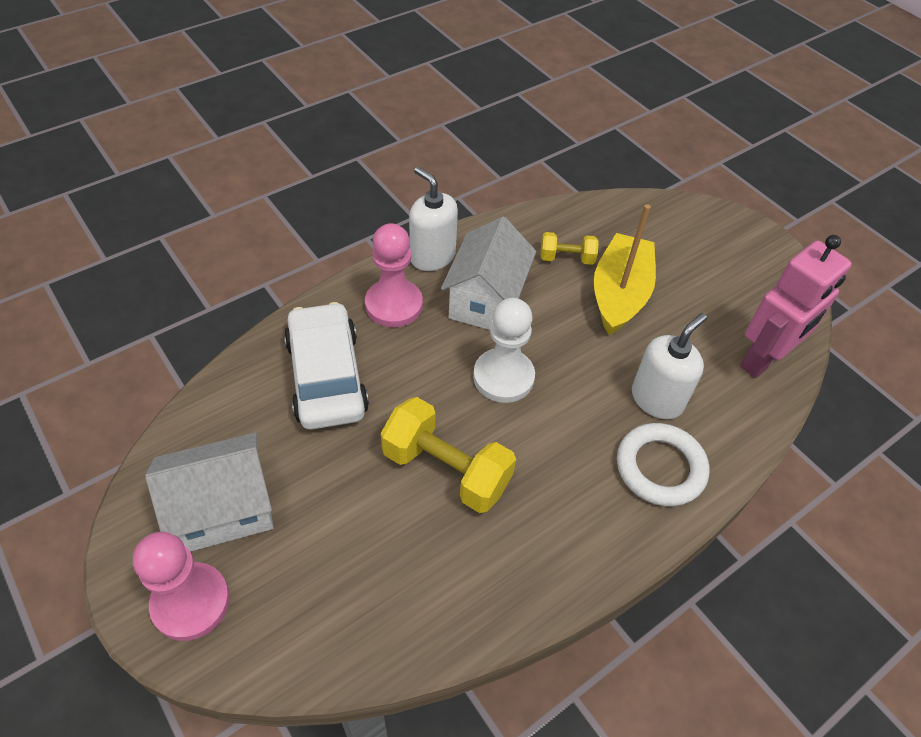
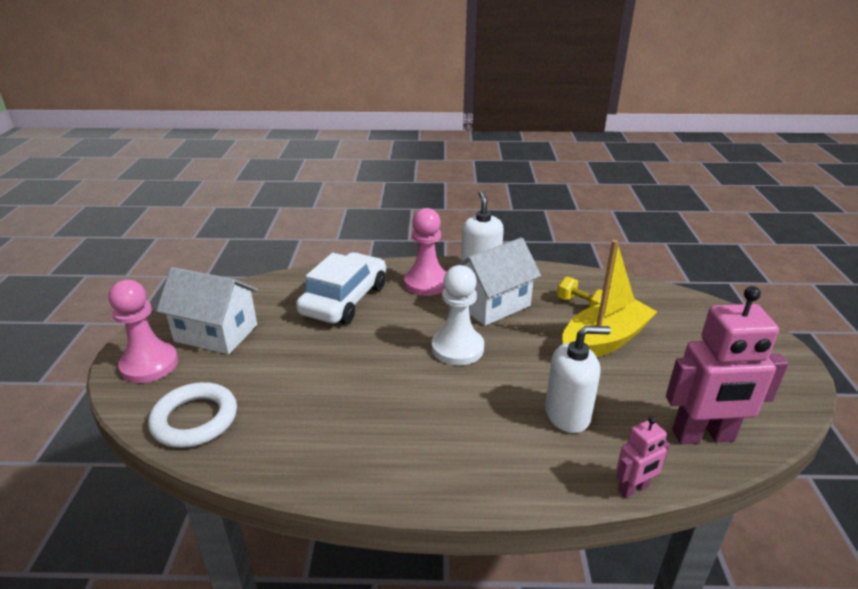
camera: 40 degrees right, 20 degrees down
(446, 470) = (360, 377): yellow dumbbell -> none
(660, 468) = (522, 457): white ring -> white ring (195, 419)
(756, 444) = (633, 488): none -> pink robot

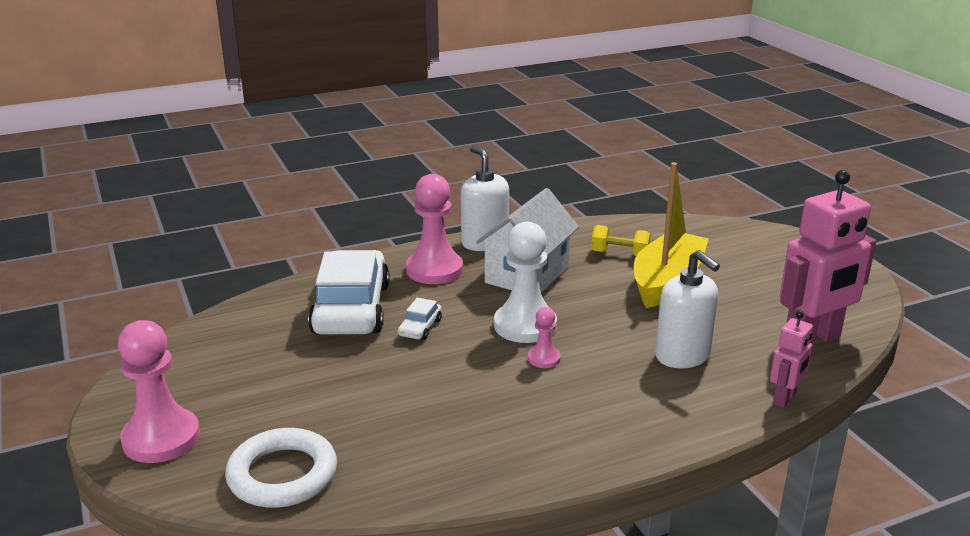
camera: 25 degrees left, 5 degrees down
(216, 333) = (218, 383): white house -> none
(379, 328) = (420, 328): none -> white car
(450, 382) = (544, 359): none -> pink pawn
(567, 415) = (682, 356): white soap dispenser -> white soap dispenser turned 90 degrees clockwise

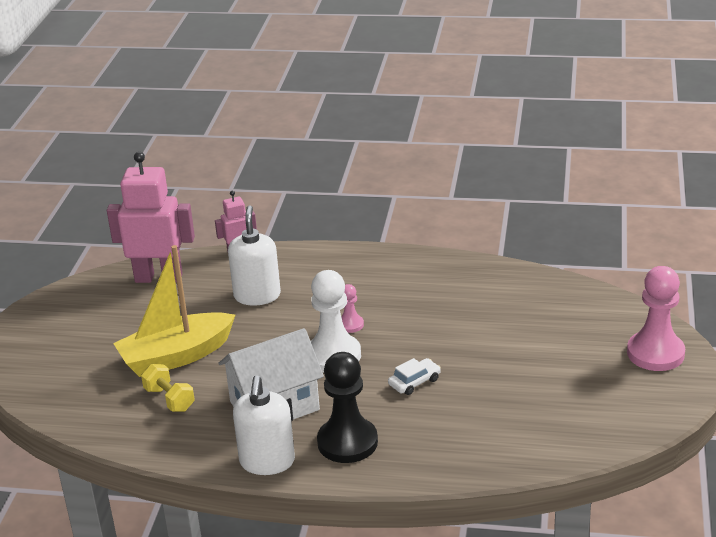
camera: 145 degrees left, 5 degrees up
(282, 474) = (582, 305): white ring -> none
(351, 309) = (456, 422): white car -> none
(434, 270) = (347, 442): pink pawn -> black pawn

